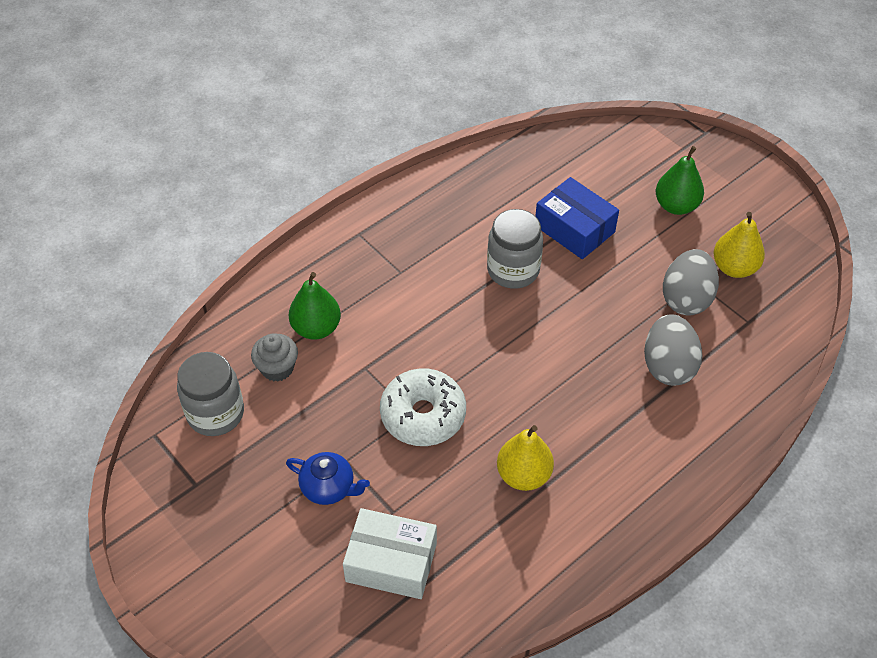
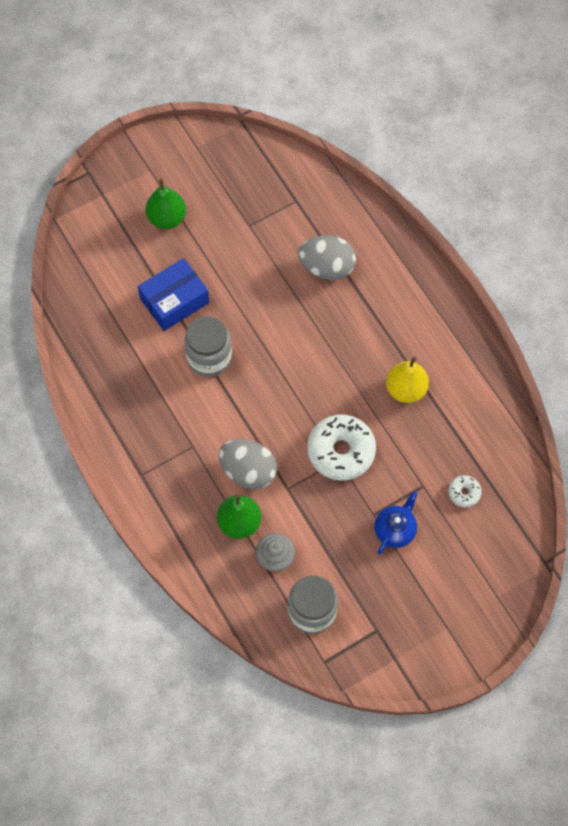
camera: 80 degrees left, 15 degrees up
(391, 562) = (464, 493): white box -> white donut
(686, 299) = (265, 237): grey egg -> grey egg (248, 471)
(734, 268) = (241, 195): yellow pear -> none

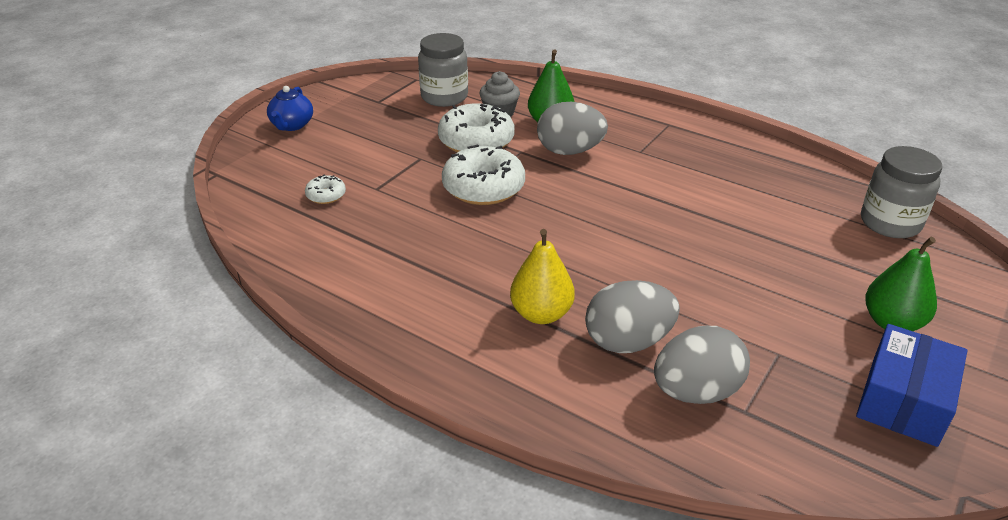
camera: 155 degrees right, 30 degrees down
(174, 301) = (782, 246): blue box -> blue box (904, 400)
(209, 357) = (690, 213): grey jar -> grey jar (890, 223)
(312, 221) = (696, 392): none -> grey egg
(317, 520) = (476, 141): none -> white donut
(395, 529) = (391, 155): blue teapot -> blue teapot (292, 125)
(405, 389) = (437, 254): yellow pear -> yellow pear (541, 314)

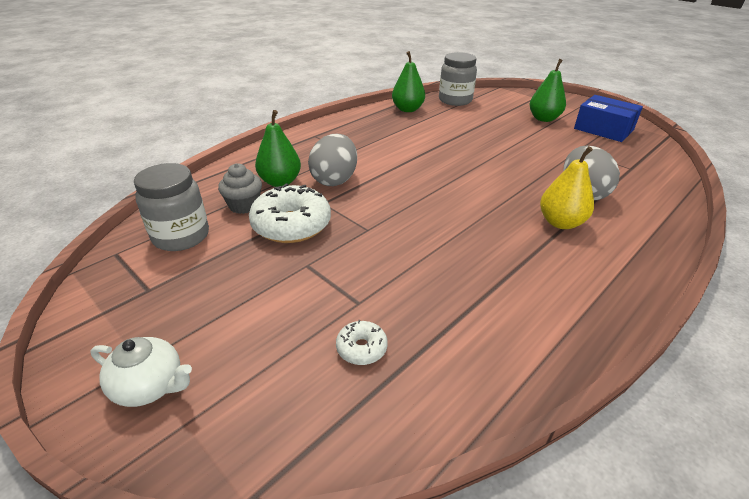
camera: 80 degrees left, 0 degrees up
(292, 125) = (150, 386): blue teapot -> white teapot
(483, 188) = (379, 230): white donut -> none
(696, 392) = (621, 179): grey egg -> none
(808, 181) = (407, 109): none -> green pear

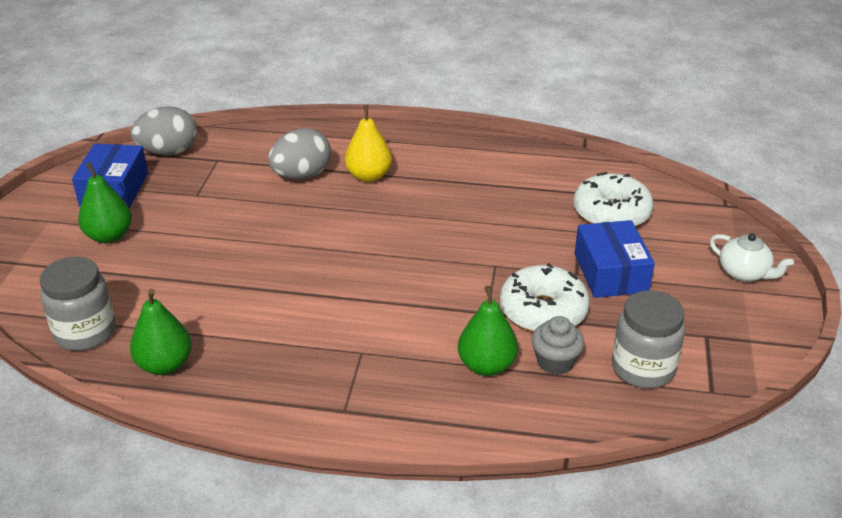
camera: 125 degrees left, 0 degrees up
(150, 386) = (744, 273): white teapot -> white teapot turned 150 degrees clockwise
(282, 285) = (610, 272): none -> blue box
(334, 180) = (437, 328): grey egg -> grey egg (168, 152)
(361, 348) = (611, 213): white donut -> white donut, size x2.10

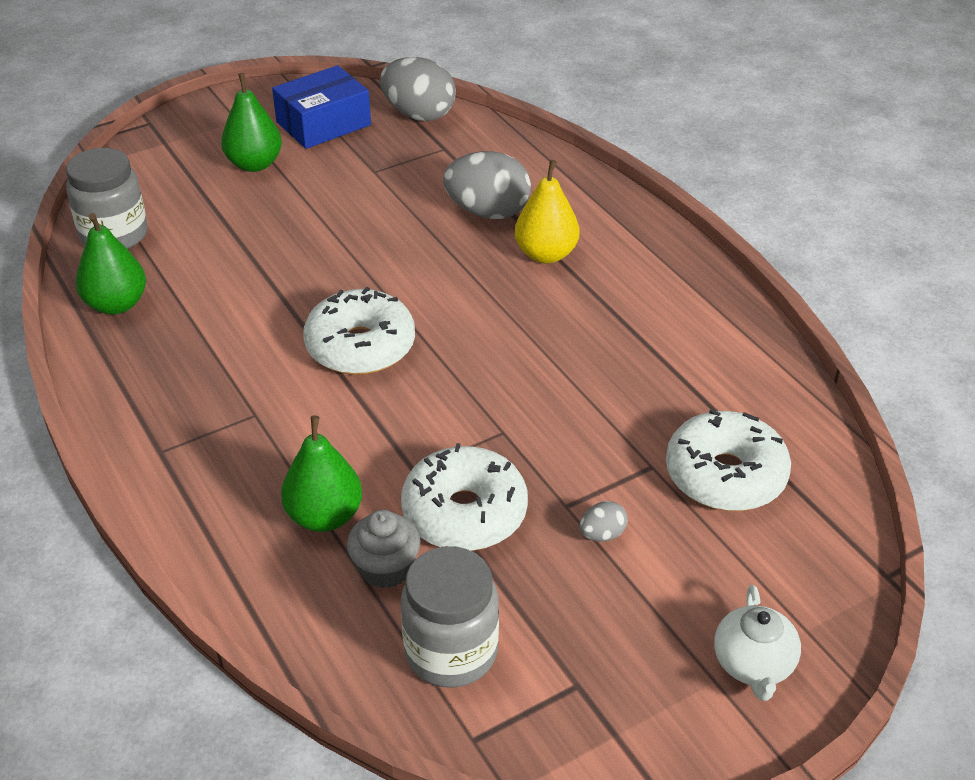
camera: 50 degrees right, 5 degrees up
(355, 280) = (360, 346): none -> white donut
(610, 272) = (602, 534): blue box -> grey egg

